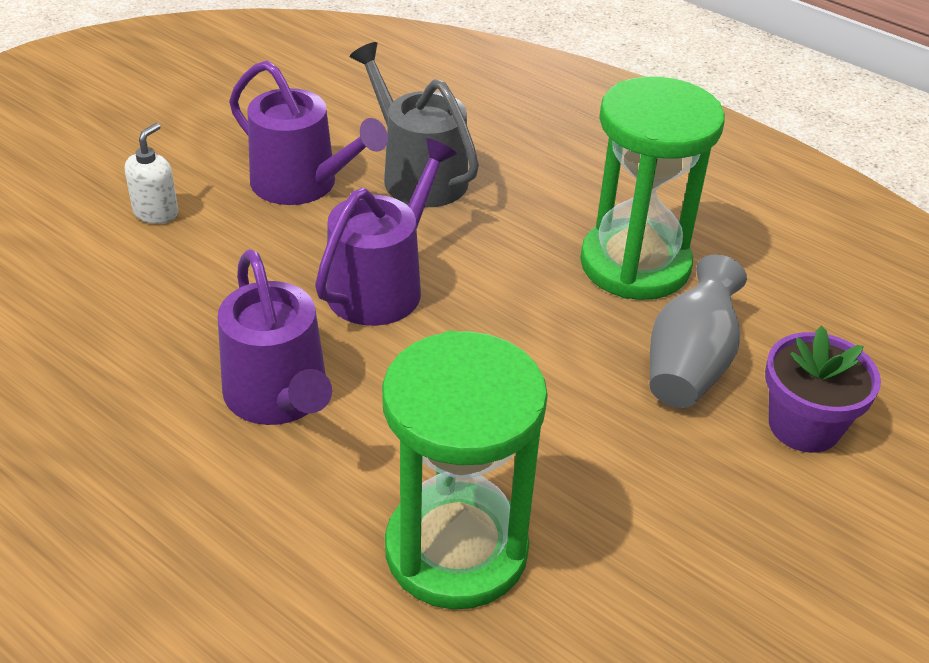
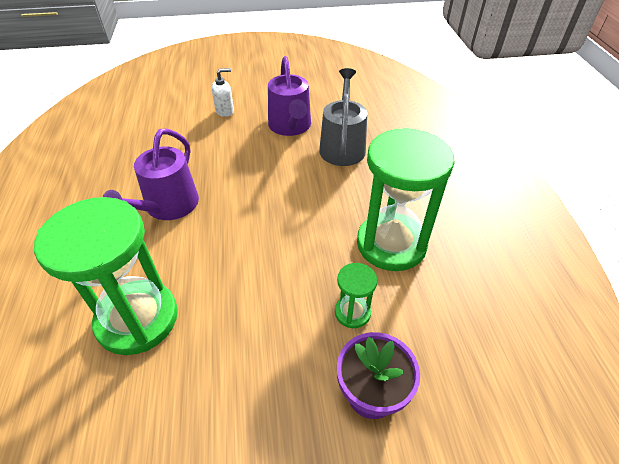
camera: 45 degrees right, 5 degrees up
(381, 285) = (264, 185): purple watering can -> none
(689, 364) = (352, 312): grey vase -> green hourglass

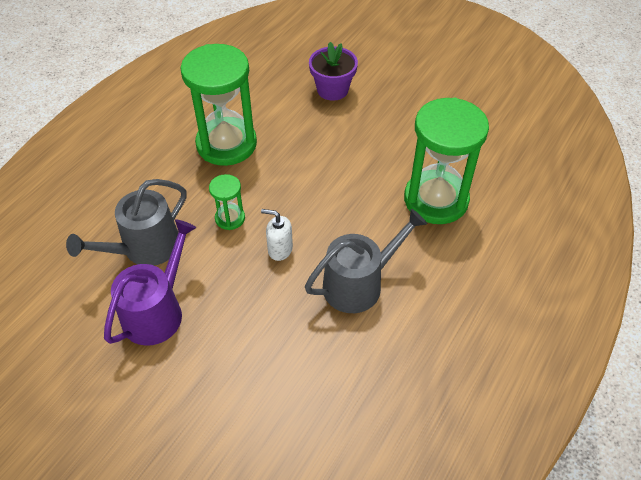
camera: 140 degrees left, 5 degrees up
(168, 206) = (359, 284): purple watering can -> grey watering can
(225, 111) = (196, 395): white soap dispenser -> white soap dispenser (280, 249)
(352, 312) = (300, 124): green hourglass -> green hourglass (230, 218)

